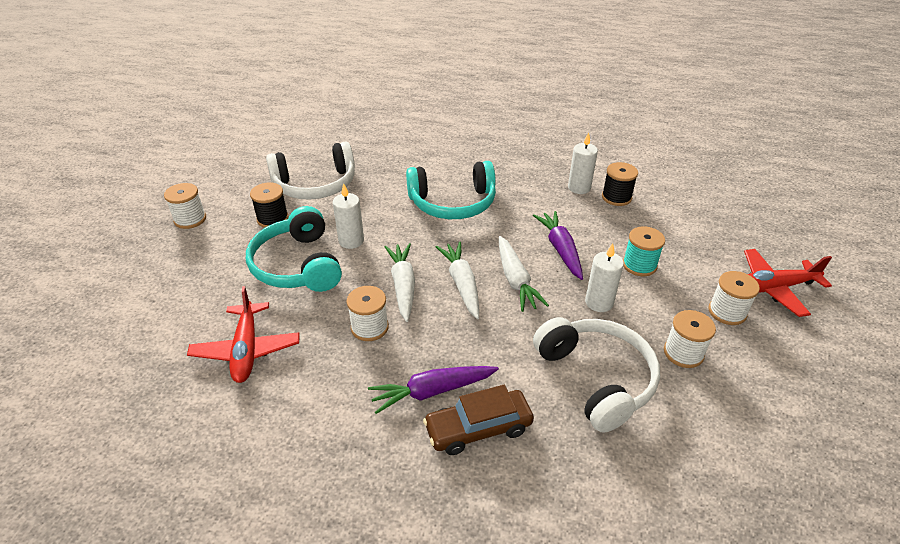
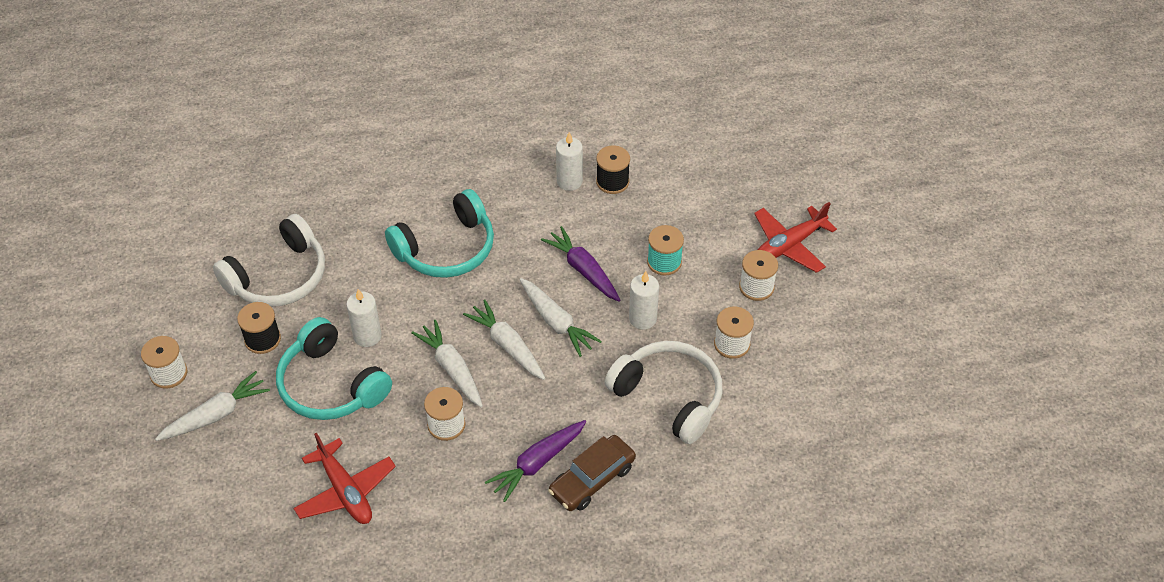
camera: 25 degrees left, 10 degrees up
(198, 256) = (216, 414): none -> white carrot

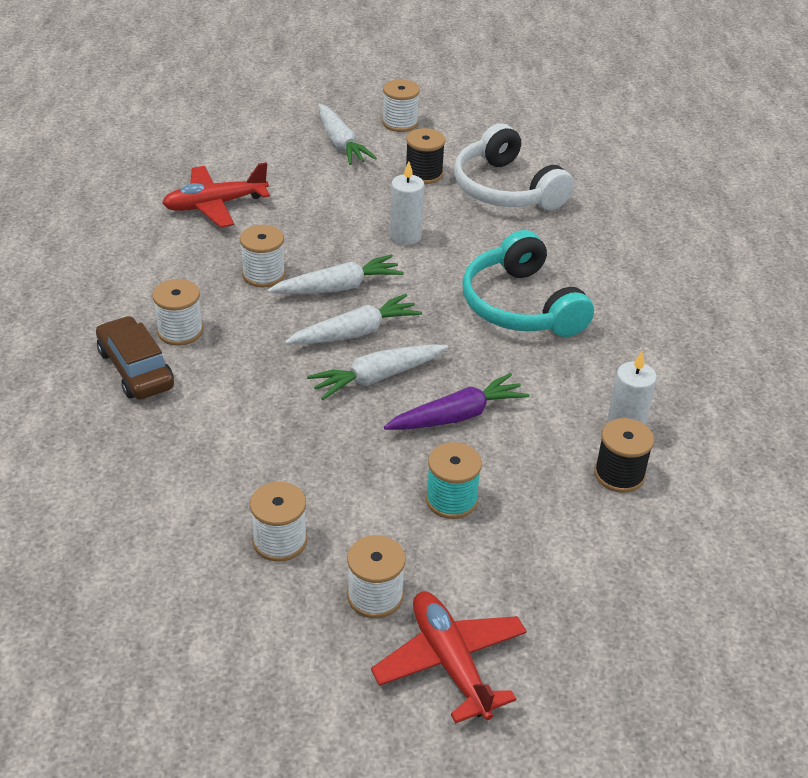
camera: 100 degrees right, 10 degrees down
(331, 385) = (349, 208): turquoise headphones -> none
(537, 463) = (180, 331): purple carrot -> white spool
(642, 318) = (356, 457): white candle -> none
(669, 397) = (220, 457): white headphones -> none

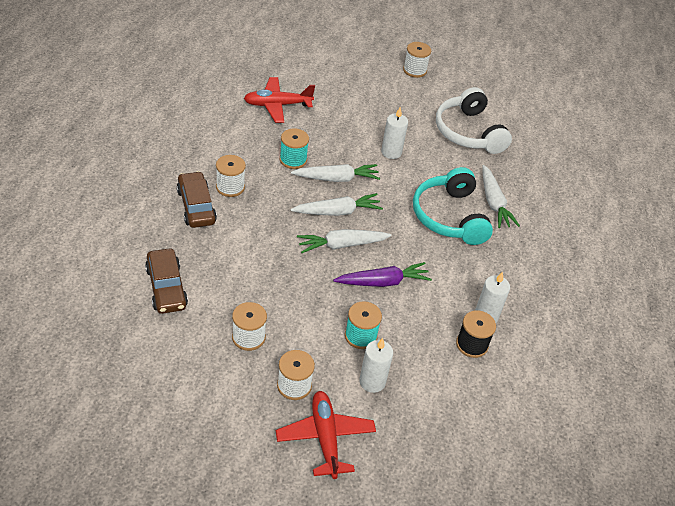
camera: 10 degrees right, 5 degrees up
(125, 497) = (166, 287): none -> brown car
(263, 275) = (293, 160): white spool -> turquoise spool
(340, 143) = (371, 77): white carrot -> white carrot (494, 203)
(423, 174) = (418, 110): black spool -> none
(492, 562) = (372, 382): none -> white candle

